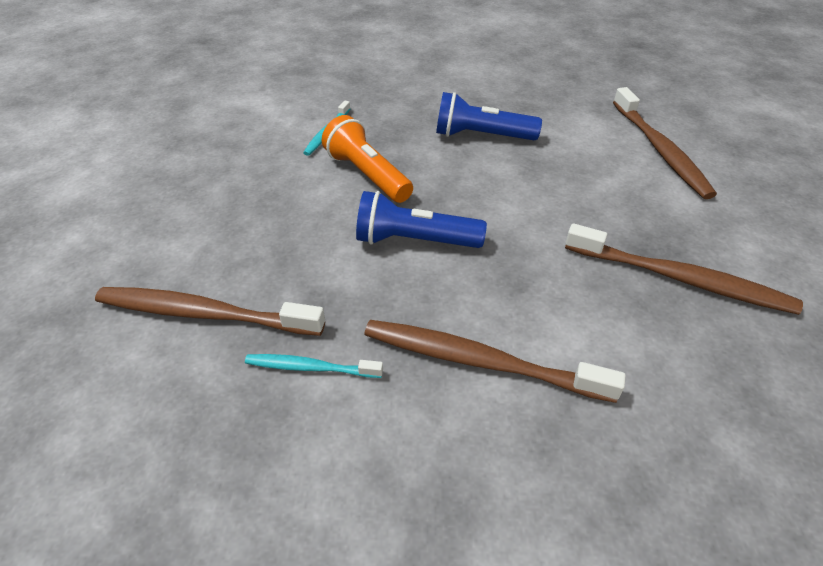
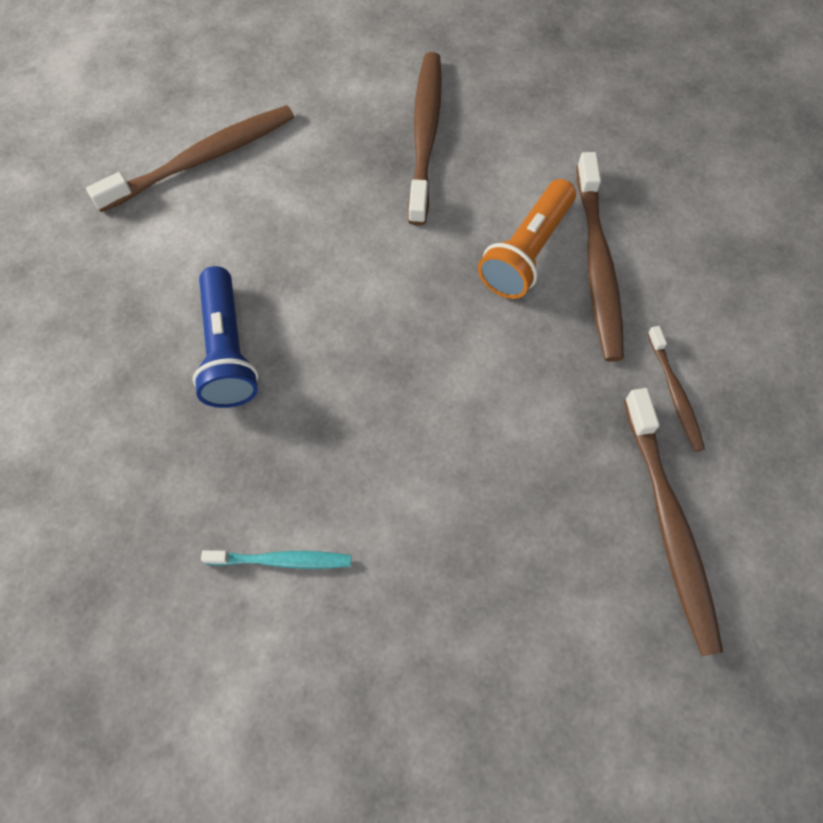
camera: 110 degrees left, 20 degrees up
(310, 367) = (675, 394): turquoise toothbrush -> brown toothbrush
(367, 175) = (367, 461): orange flashlight -> orange flashlight (527, 252)
(414, 241) = (469, 364): blue flashlight -> none

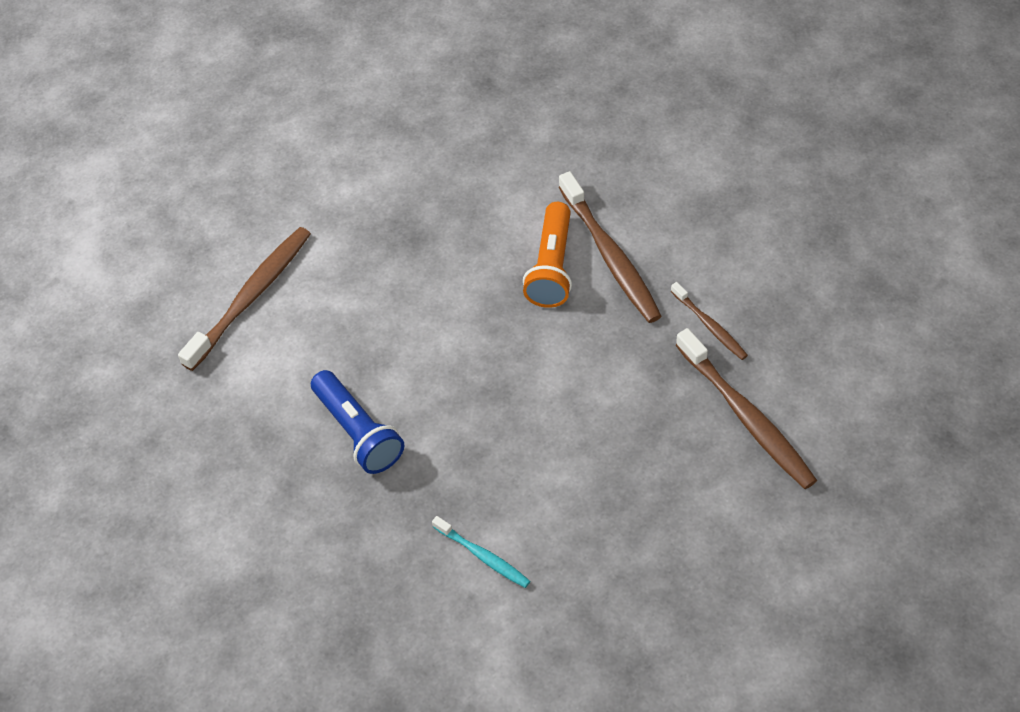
camera: 20 degrees left, 10 degrees down
(282, 560) = (483, 556): turquoise toothbrush -> turquoise toothbrush turned 60 degrees clockwise
(425, 135) = (425, 207): brown toothbrush -> none

